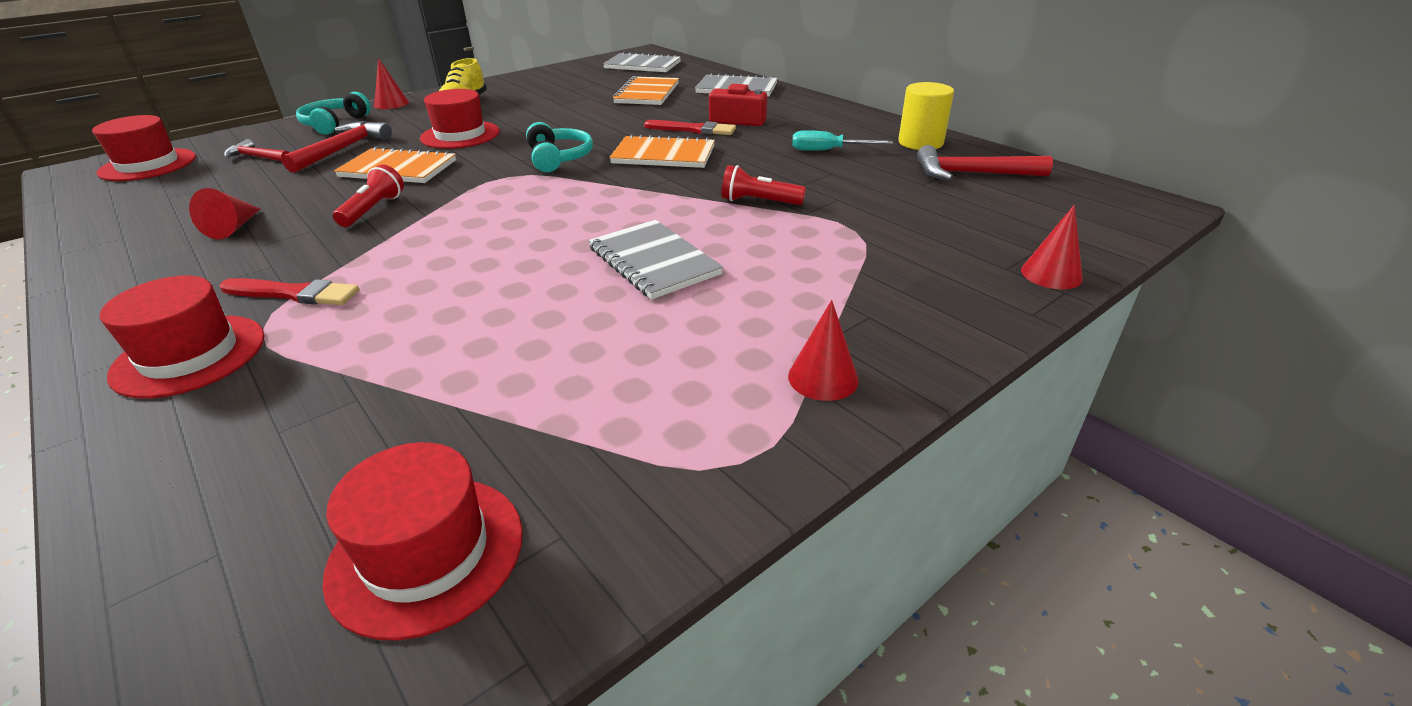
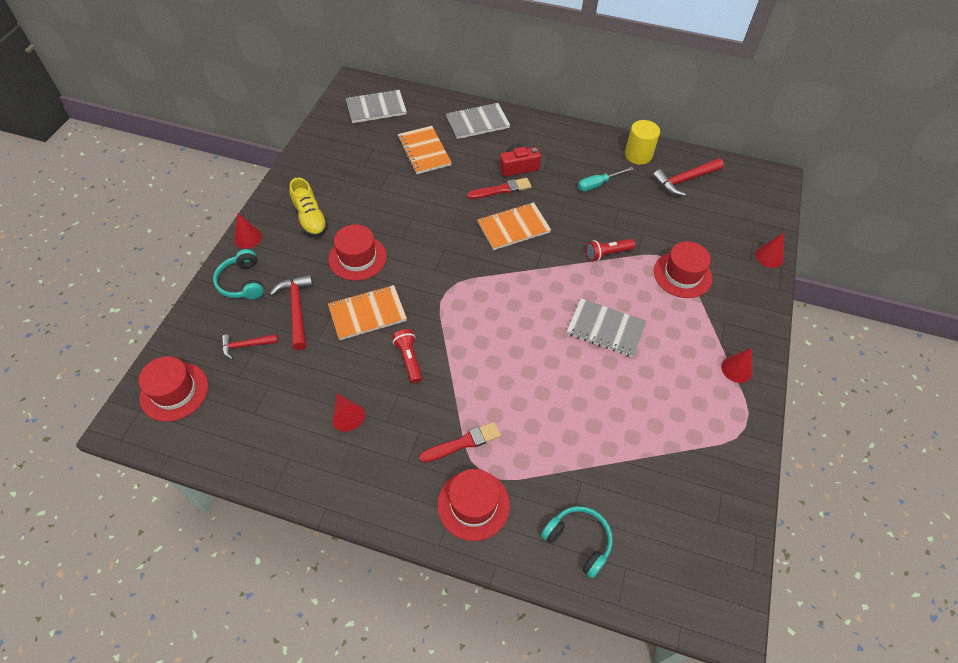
camera: 35 degrees left, 20 degrees up
(426, 553) = (690, 523): red hat -> red hat (682, 275)
(558, 158) = (455, 257): turquoise headphones -> turquoise headphones (578, 541)

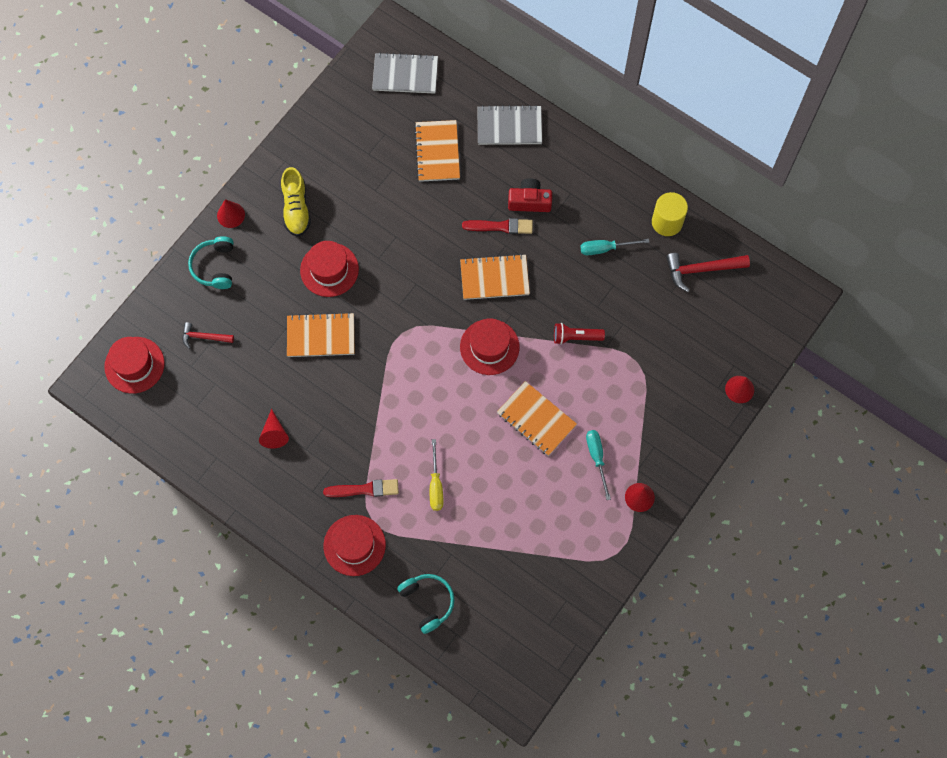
camera: 20 degrees right, 15 degrees up
(297, 309) = (257, 312): red hammer -> none
(409, 359) = (344, 395): red flashlight -> none
(535, 416) = (436, 485): none -> yellow screwdriver
(605, 329) = (536, 419): grey notebook -> orange notebook
(678, 346) = (597, 458): none -> turquoise screwdriver
(682, 275) = (639, 383): red hat -> red hat (489, 347)

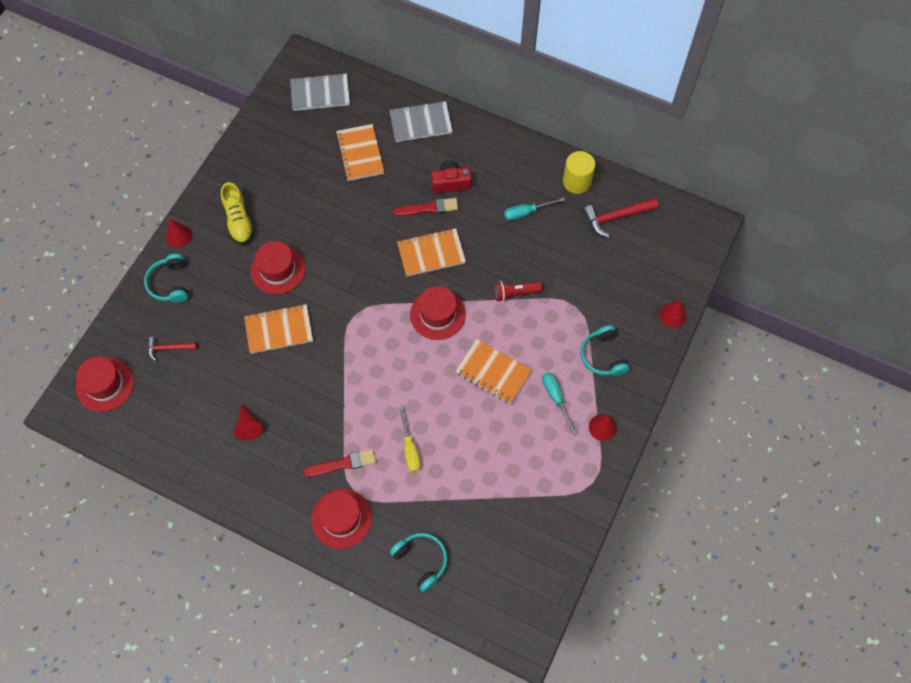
camera: 10 degrees left, 5 degrees down
(655, 421) = (603, 356): none -> turquoise headphones

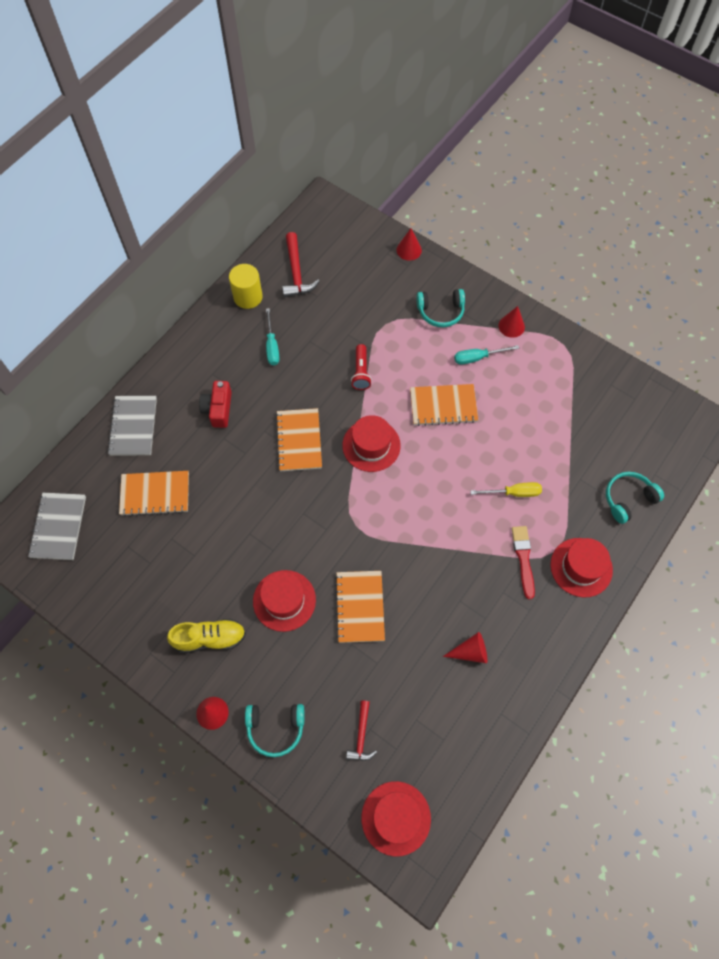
camera: 80 degrees left, 0 degrees up
(428, 208) = (244, 435): red brush -> none
(493, 372) = (443, 406): orange notebook -> orange notebook turned 45 degrees clockwise

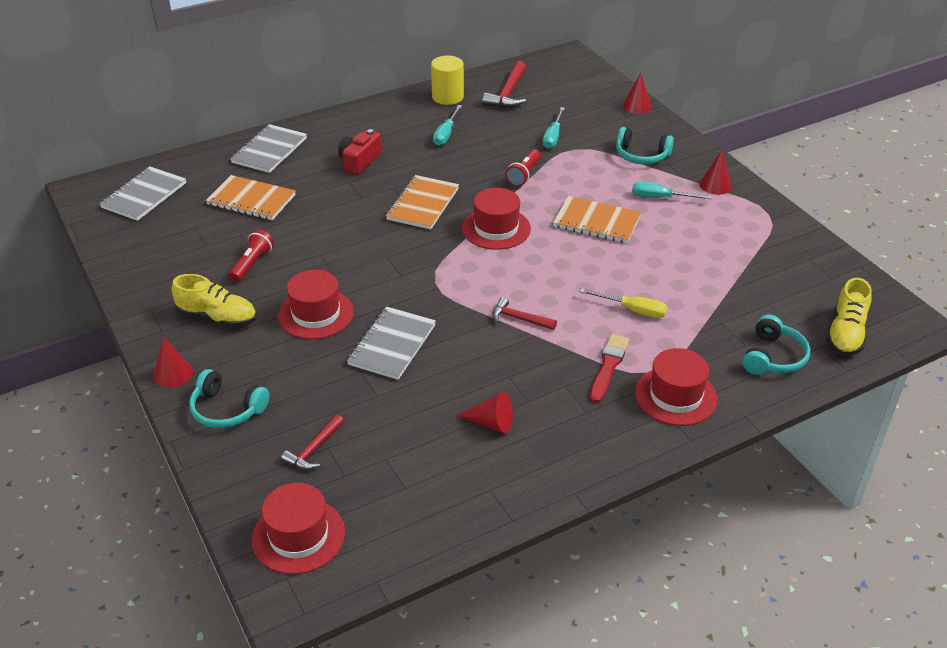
camera: 25 degrees right, 25 degrees down
(201, 568) = (252, 264): none -> red flashlight
(360, 607) = (392, 345): orange notebook -> grey notebook
(361, 316) = (553, 137): none -> turquoise screwdriver
(438, 538) = (519, 319): none -> red hammer
(628, 499) = (773, 357): turquoise headphones -> turquoise headphones turned 120 degrees clockwise
(666, 454) = (846, 334): none -> yellow shoe

